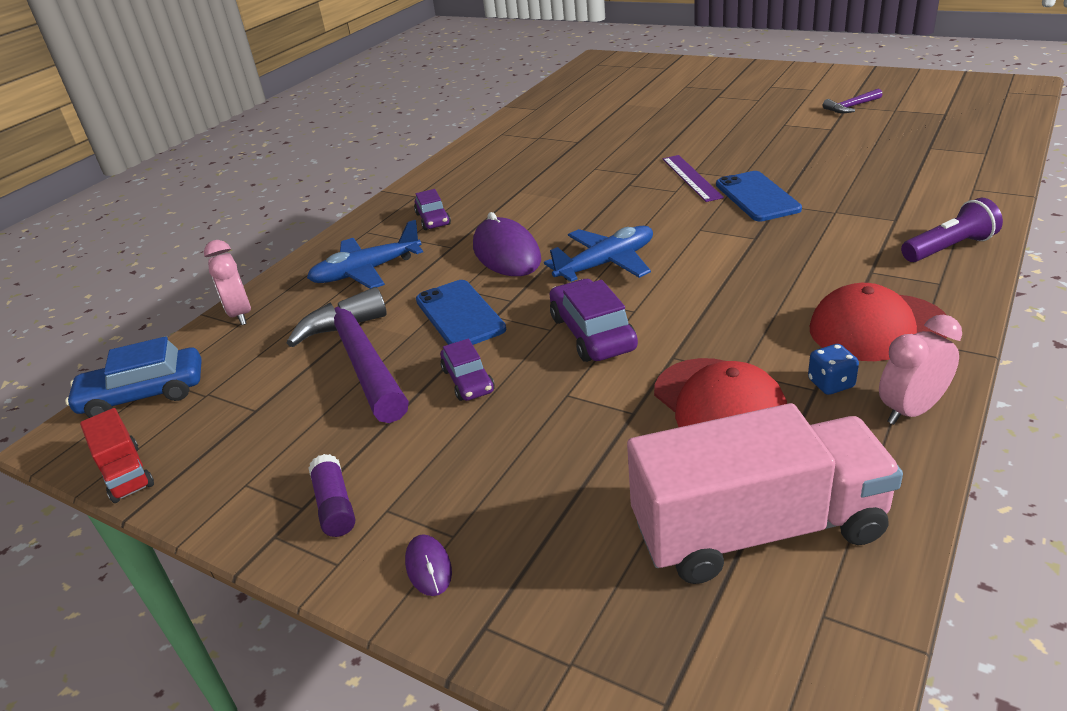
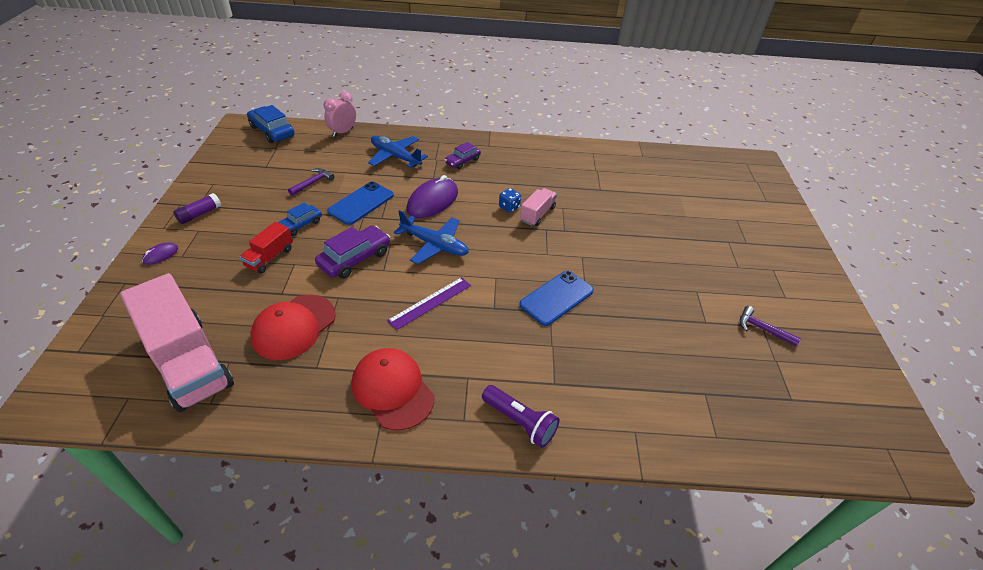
camera: 55 degrees right, 10 degrees up
(126, 473) = (217, 149): red truck -> red truck (269, 257)
(360, 358) = (313, 183): purple hammer -> purple hammer, size x0.45
(468, 380) = (300, 225): purple car -> blue car
(595, 185) = (537, 214): none -> pink truck
(691, 178) = (571, 257): purple ruler -> purple ruler (430, 302)
(831, 384) = (323, 374): blue dice -> blue dice (509, 207)
(911, 410) = (301, 417): pink clock -> none

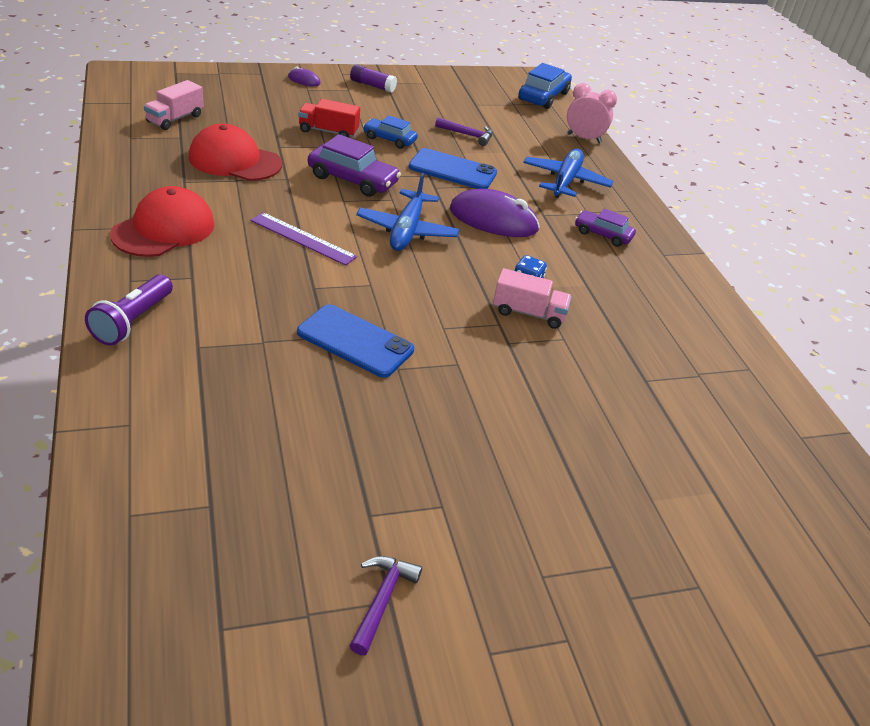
camera: 70 degrees right, 5 degrees down
(188, 362) = (175, 119): pink truck -> pink truck, size x0.48

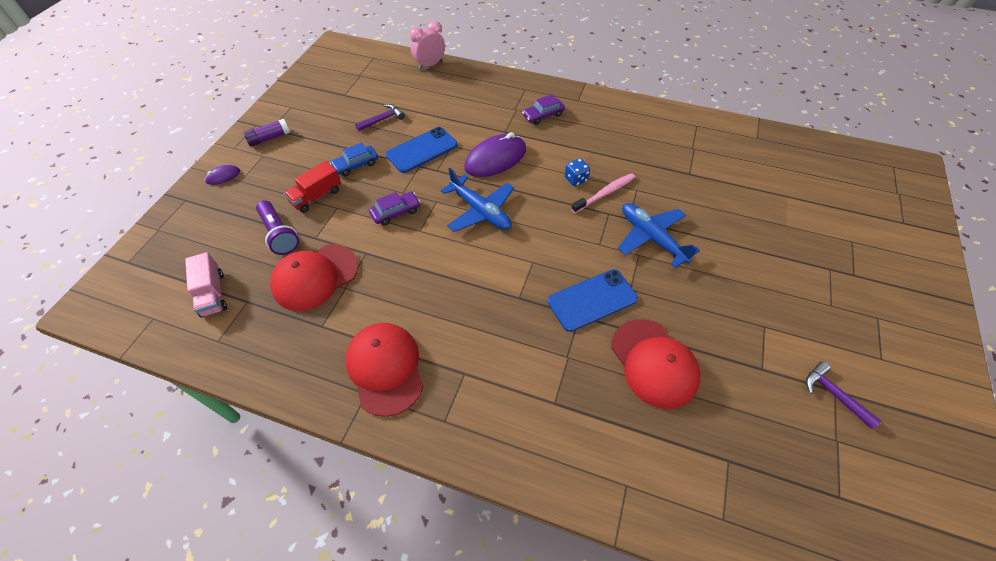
camera: 50 degrees left, 15 degrees up
(132, 321) = (502, 439): purple flashlight -> purple flashlight (279, 234)
(303, 238) = (454, 277): purple ruler -> none
(304, 411) = (654, 363): none -> red cap
(352, 180) = (396, 212): purple car -> purple car, size x0.63
(528, 313) = (605, 193): pink truck -> pink toothbrush
(543, 96) = (362, 56): blue car -> none
(565, 181) = (473, 101): blue plane -> blue plane (651, 237)

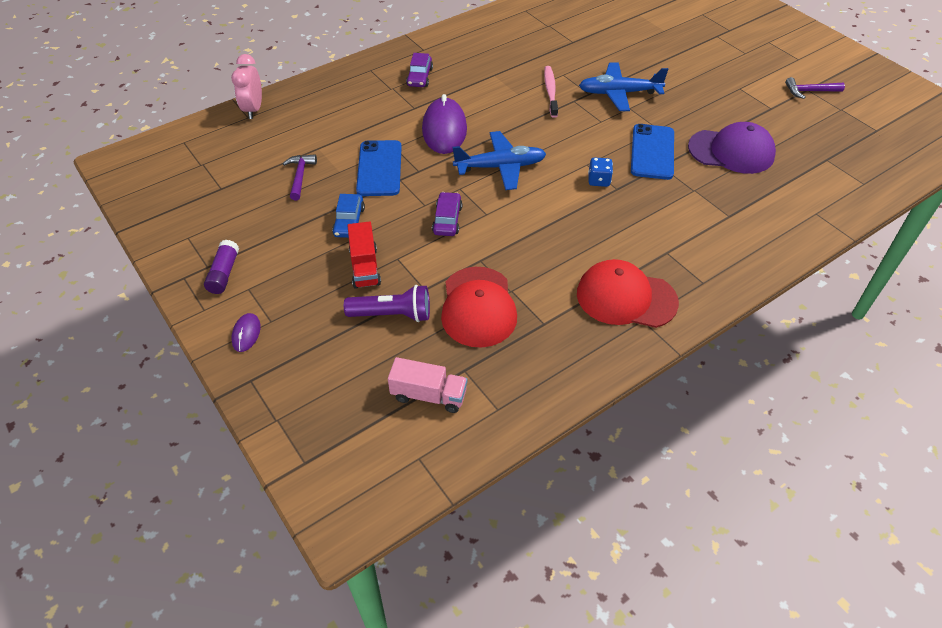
camera: 55 degrees left, 5 degrees down
(575, 179) = (519, 98): blue dice -> blue dice (598, 180)
(654, 363) = (731, 151): red cap -> purple cap

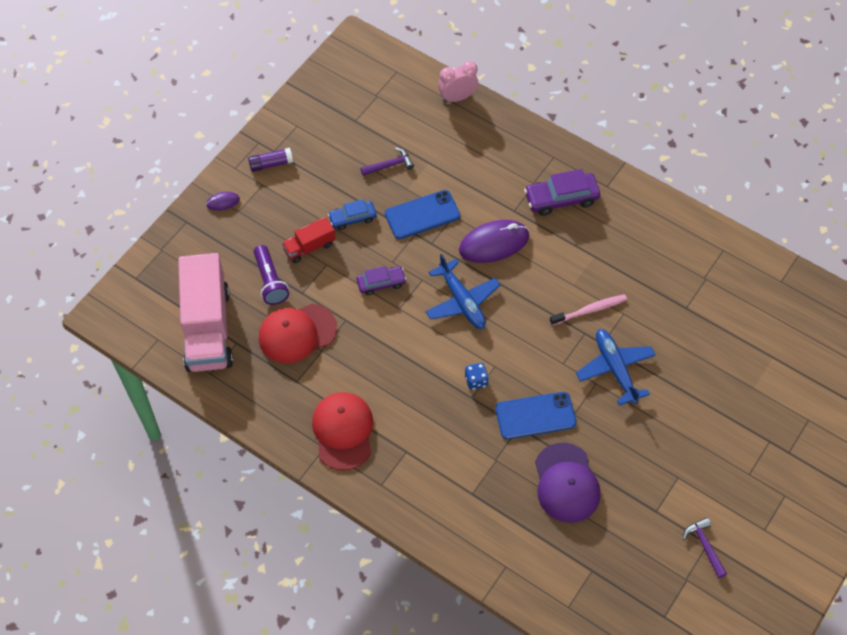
camera: 70 degrees right, 10 degrees up
(419, 77) = (561, 198): purple car -> purple car, size x1.58
(429, 395) = (208, 328): pink truck -> pink truck, size x2.08

